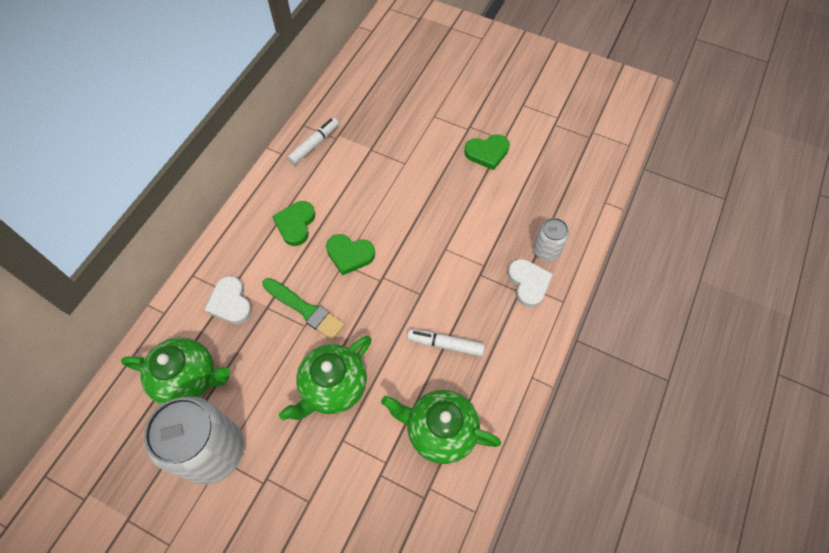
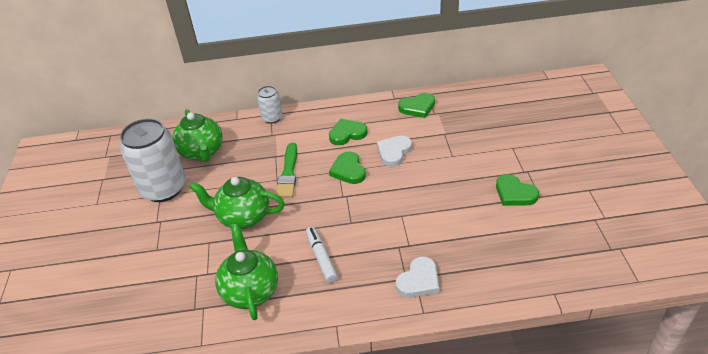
camera: 60 degrees right, 20 degrees down
(230, 303) = (265, 139): white heart -> white heart (394, 152)
(314, 144) = (417, 107): white marker -> green heart
(546, 250) = (461, 276): white can -> white can (272, 118)

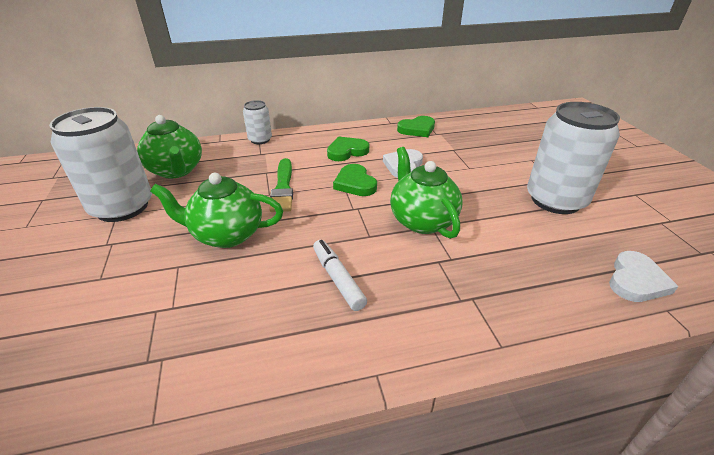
camera: 10 degrees left, 5 degrees down
(250, 291) = (238, 329): green teapot -> green teapot (422, 220)
(419, 280) = (479, 302): white heart -> white heart (636, 280)
(514, 193) = (555, 200): green heart -> white can

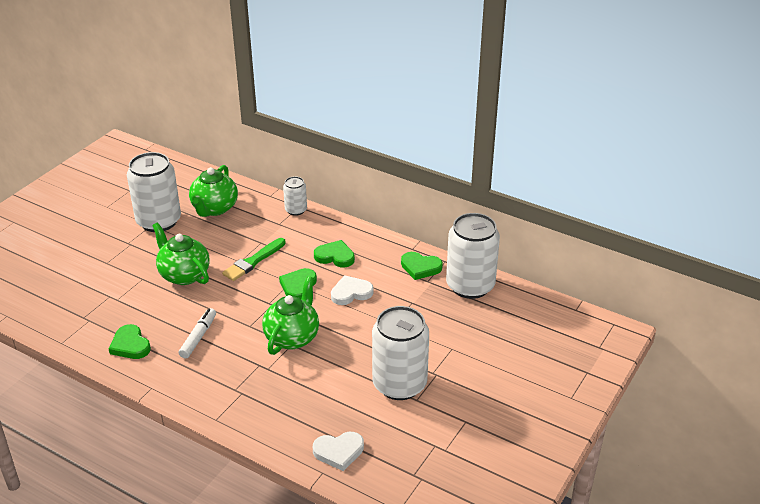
camera: 45 degrees right, 0 degrees up
(269, 346) = (130, 345): none -> green heart
(465, 123) = (470, 286): none -> white can

